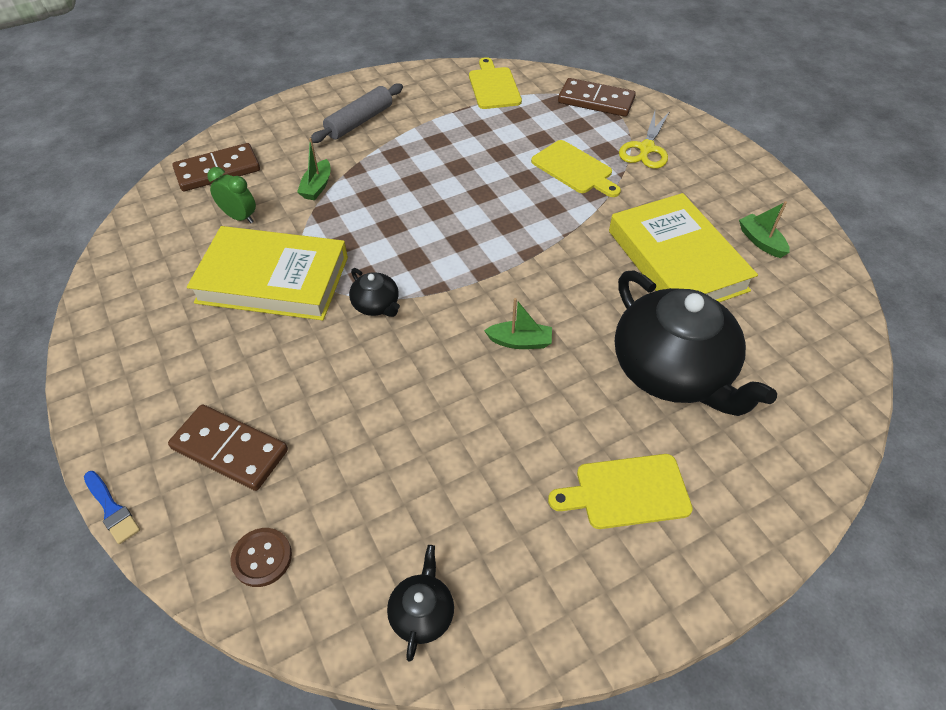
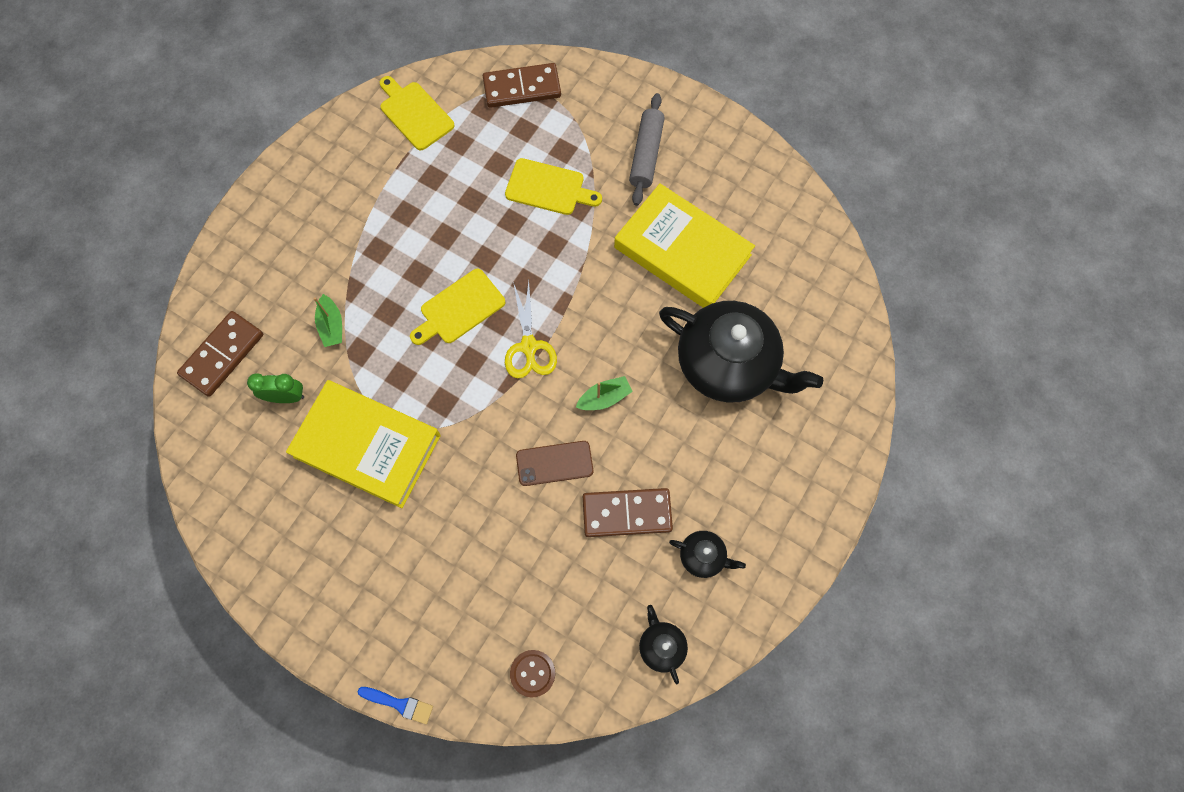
camera: 30 degrees left, 20 degrees up
(229, 450) = (449, 611): brown domino -> brown domino (627, 513)
(273, 279) = (367, 445): yellow book -> yellow book turned 45 degrees clockwise
(359, 121) = (315, 225): grey rolling pin -> grey rolling pin (646, 154)
(376, 305) = (471, 424): black teapot -> black teapot (703, 556)
(431, 373) = (554, 463): none -> brown phone
(626, 492) = (744, 484): yellow cutting board -> yellow cutting board (459, 309)
(646, 148) = (597, 131): yellow scissors -> yellow scissors (529, 346)
(760, 241) = (738, 196): green boat -> none

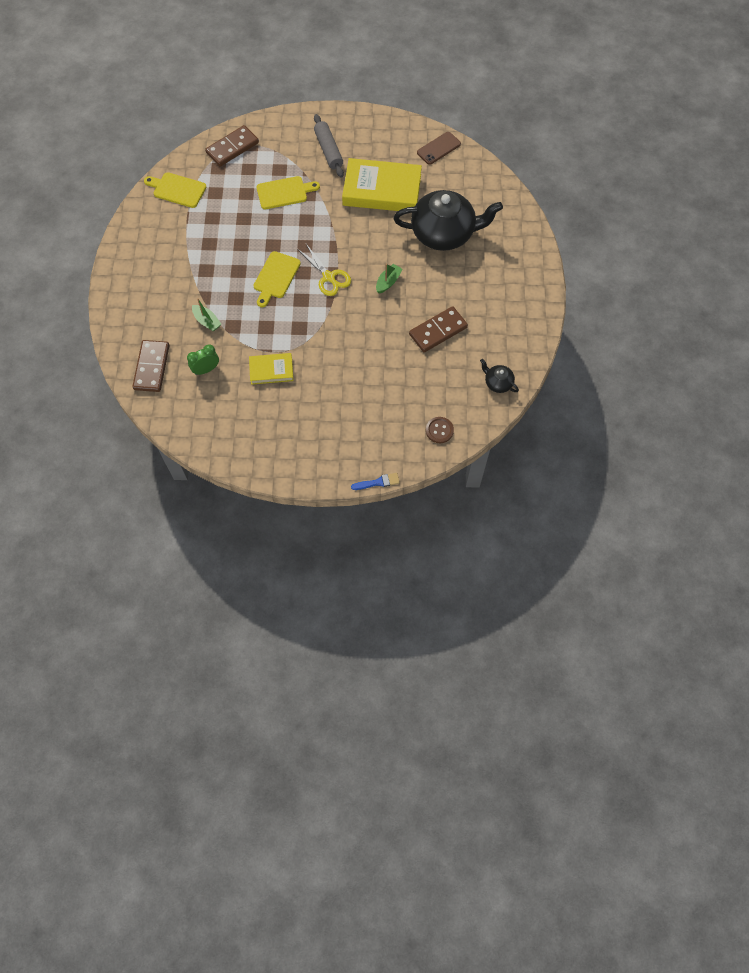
camera: 30 degrees left, 5 degrees down
(367, 445) = (271, 370): yellow book -> yellow book, size x0.53
(554, 463) = (382, 327): brown phone -> brown phone (438, 148)
(703, 556) = (491, 331): black teapot -> none

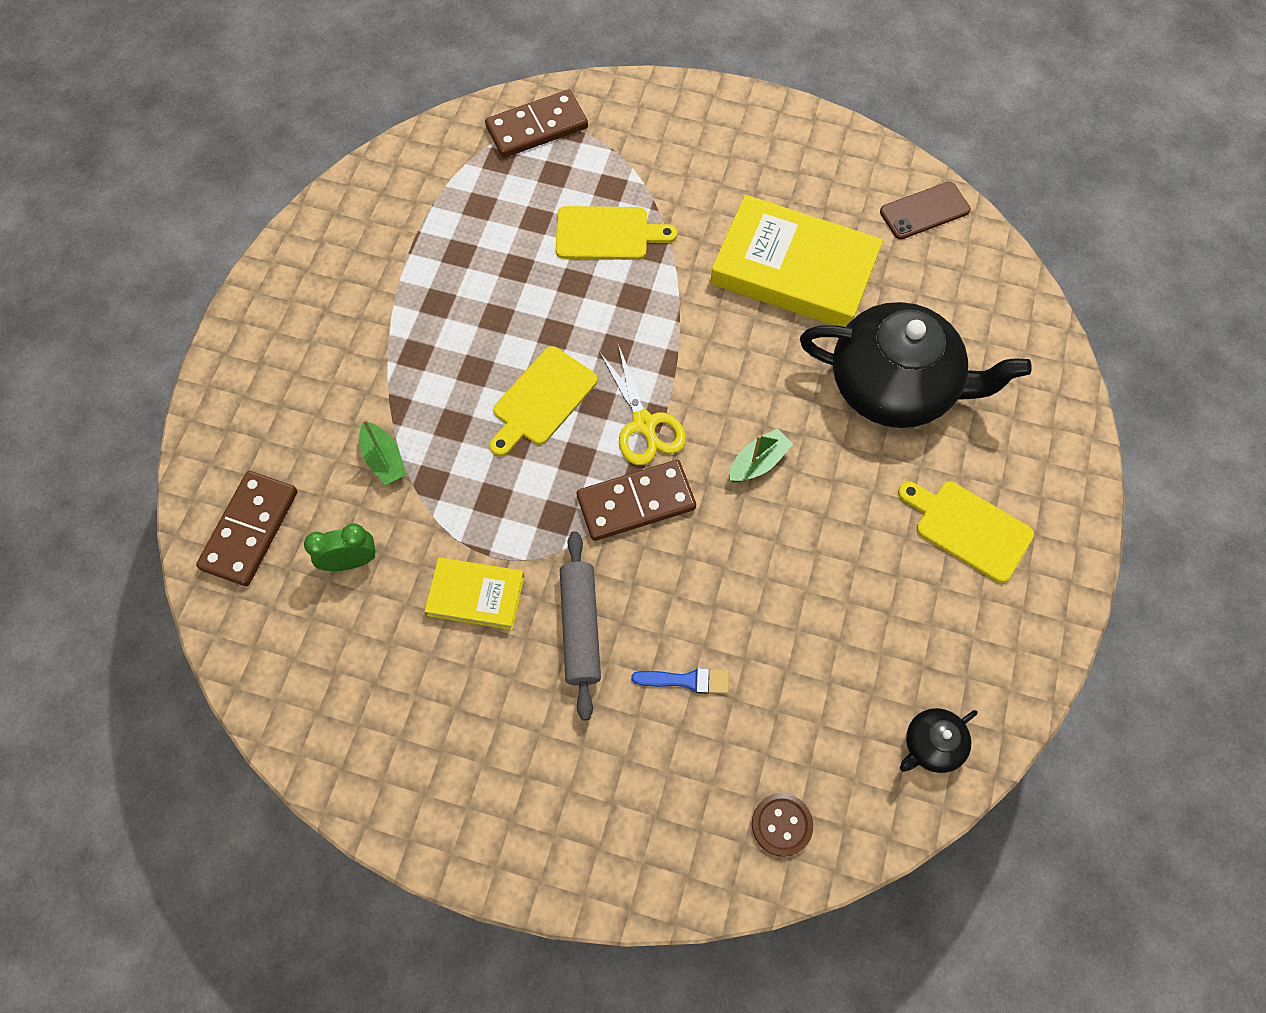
camera: 15 degrees right, 0 degrees up
(177, 190) = (412, 185): yellow cutting board -> yellow cutting board (968, 528)
(328, 150) = (713, 170): grey rolling pin -> grey rolling pin (580, 627)
(378, 482) = (621, 913): blue brush -> blue brush (687, 680)
(438, 331) = (833, 594): brown domino -> brown domino (636, 503)
(498, 383) = (931, 745): black teapot -> black teapot turned 90 degrees counterclockwise

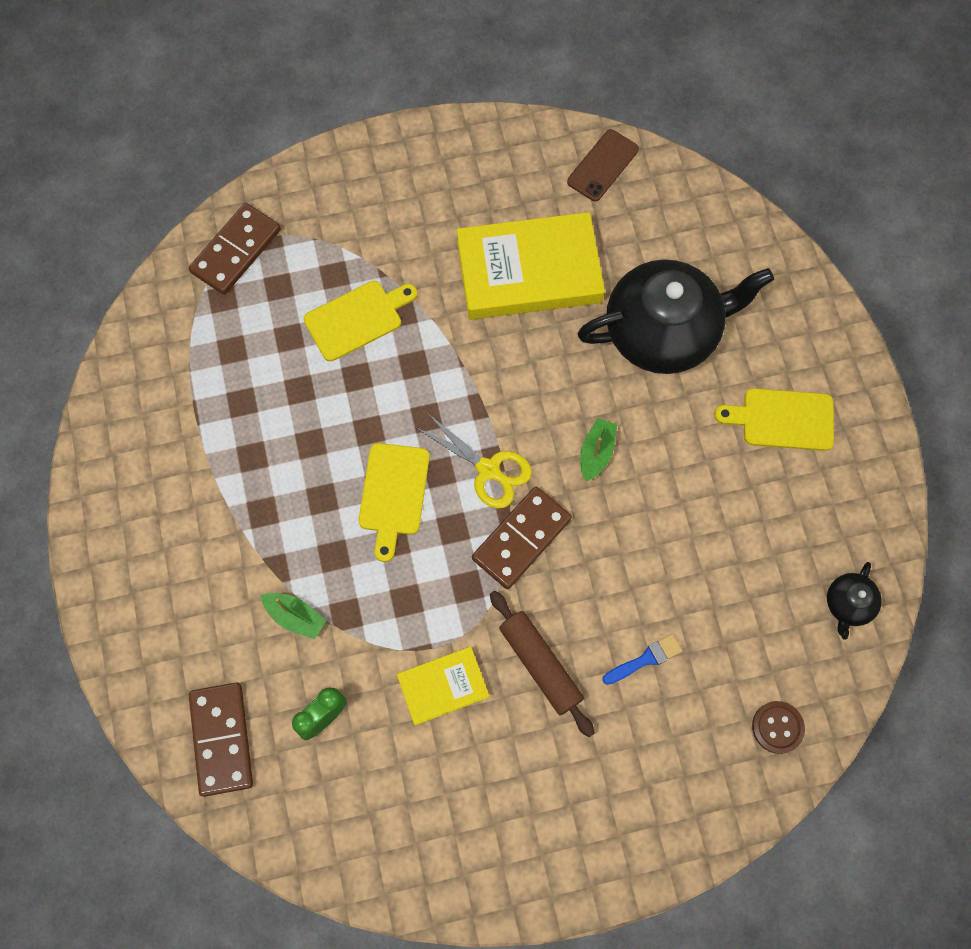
camera: 30 degrees left, 5 degrees up
(580, 627) = (540, 664): grey rolling pin -> brown rolling pin

